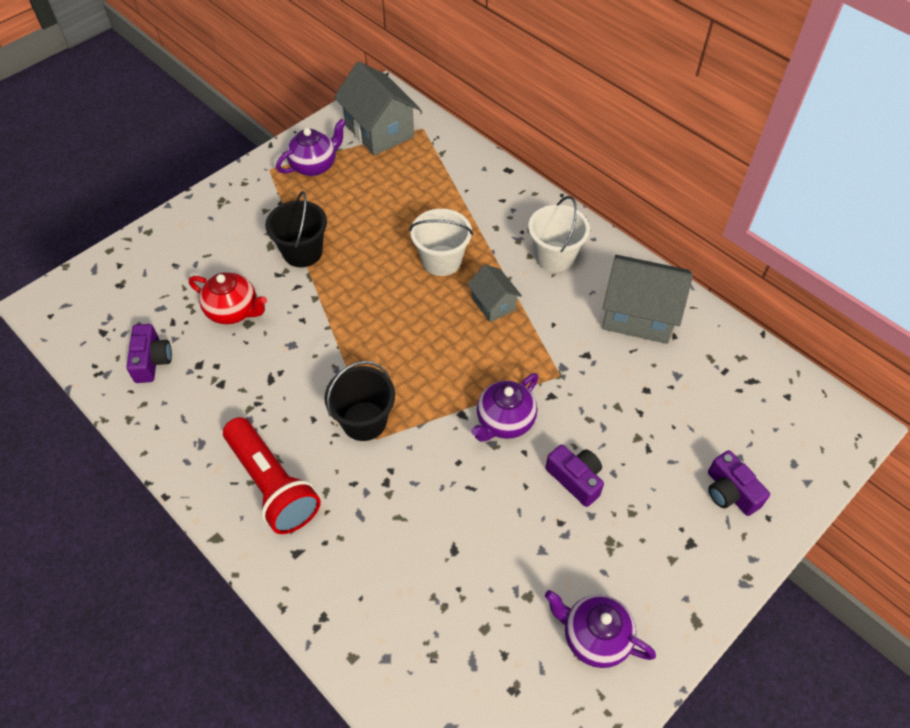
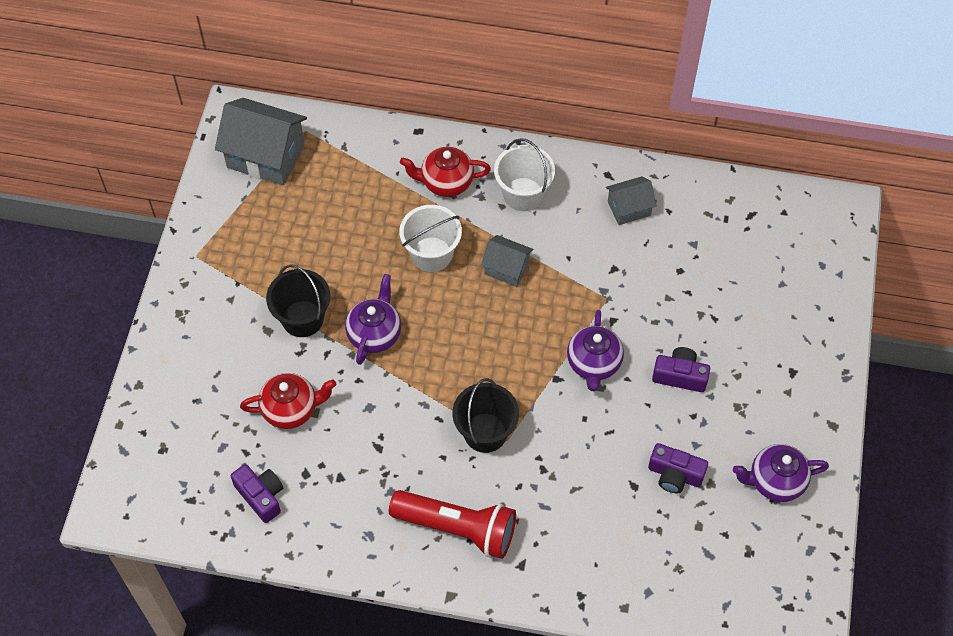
camera: 35 degrees left, 5 degrees up
(314, 166) = (236, 227): purple teapot -> purple teapot (375, 334)
(498, 215) = (446, 182): none -> red teapot
(639, 315) = (629, 208): grey house -> grey house, size x0.55
(730, 492) = (793, 315): purple camera -> purple camera (675, 475)

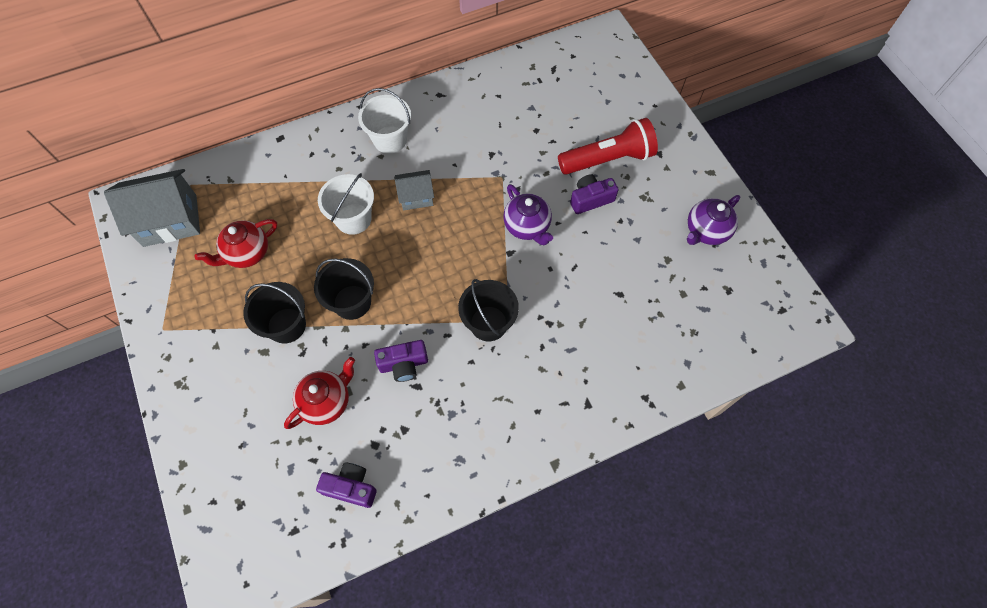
camera: 35 degrees left, 5 degrees up
(375, 334) = (352, 302): purple teapot -> black bucket
(446, 182) = (327, 162): red teapot -> red teapot (247, 253)
(457, 528) = (521, 408): red flashlight -> red flashlight (608, 159)
(629, 208) = (471, 108): grey house -> none
(675, 475) = (640, 268): purple camera -> purple camera (403, 364)

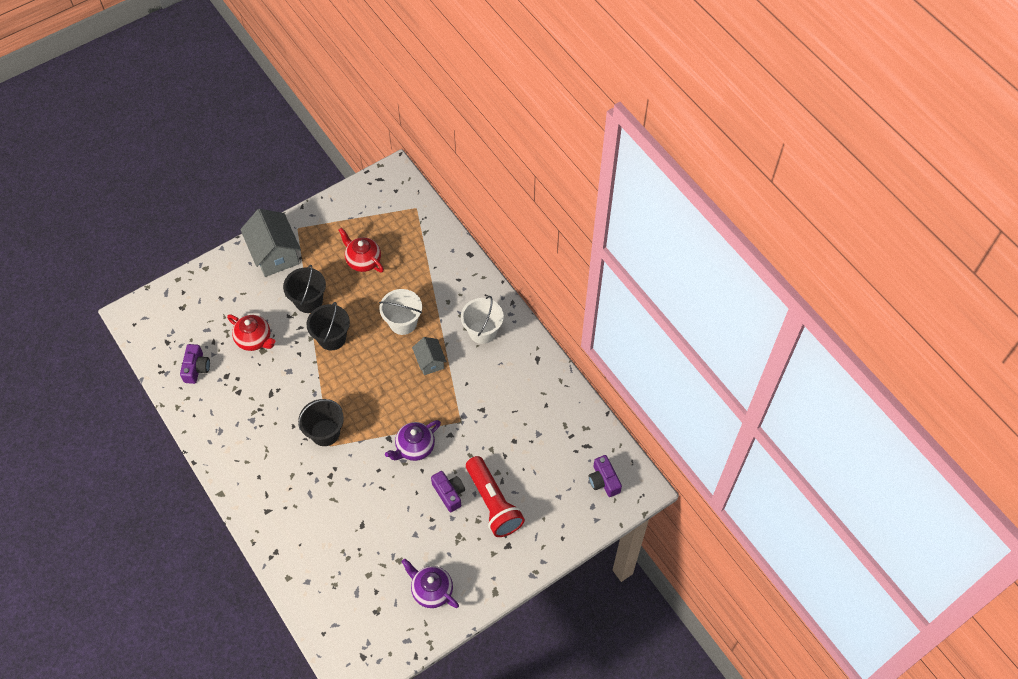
camera: 80 degrees right, 5 degrees down
(170, 220) = (383, 205): grey house -> grey house (275, 254)
(403, 364) = (286, 382): purple camera -> purple camera (603, 480)

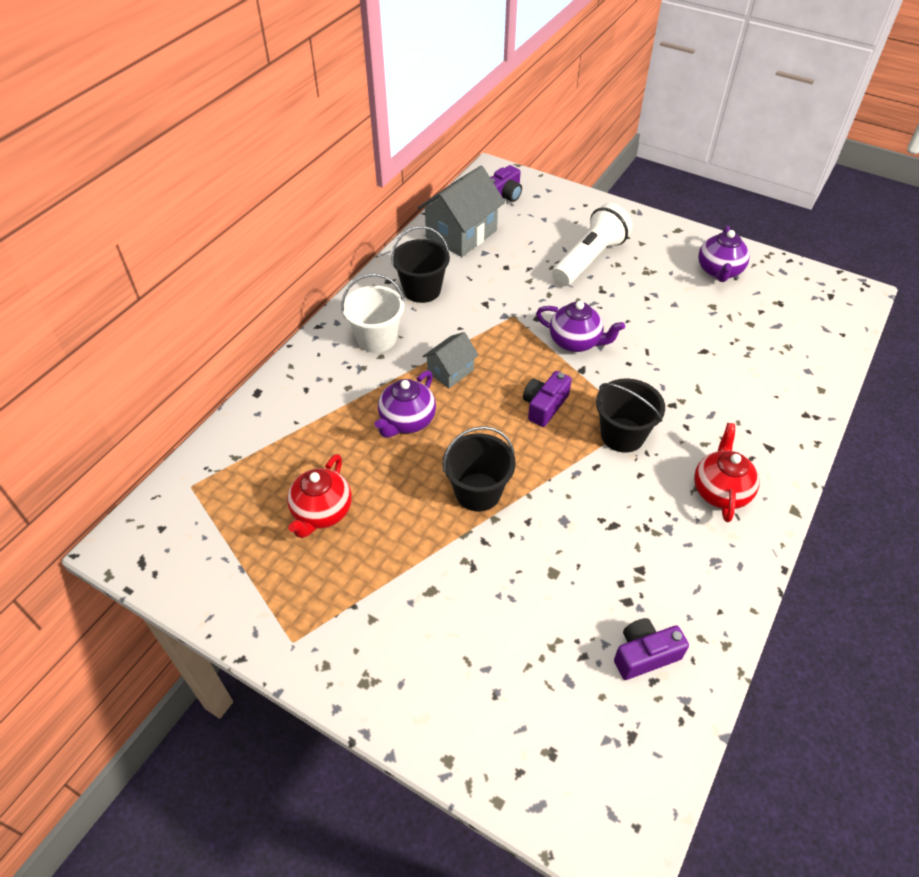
camera: 115 degrees left, 10 degrees down
(254, 340) = (542, 594): red teapot -> red teapot (720, 491)
(275, 254) = (363, 650): grey house -> grey house (461, 234)
(308, 301) = (431, 552): black bucket -> black bucket (422, 290)
(403, 322) = (406, 421): white bucket -> purple teapot
(449, 493) = (606, 295): purple camera -> purple camera (544, 406)
(493, 503) = (589, 259): red flashlight -> white flashlight

